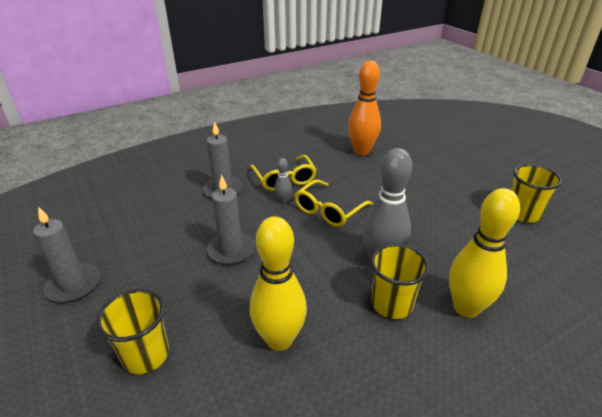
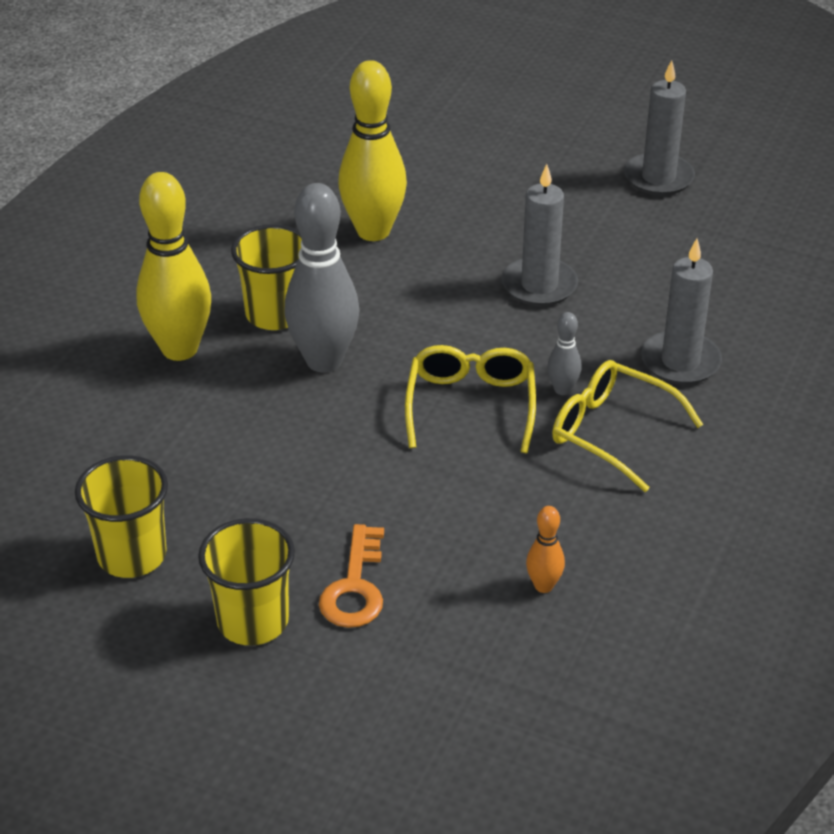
camera: 145 degrees right, 5 degrees up
(145, 355) = (489, 169): yellow cup -> yellow cup (253, 621)
(361, 151) = (543, 586): orange bowling pin -> orange bowling pin, size x0.45
(429, 173) = (355, 587): none -> orange key

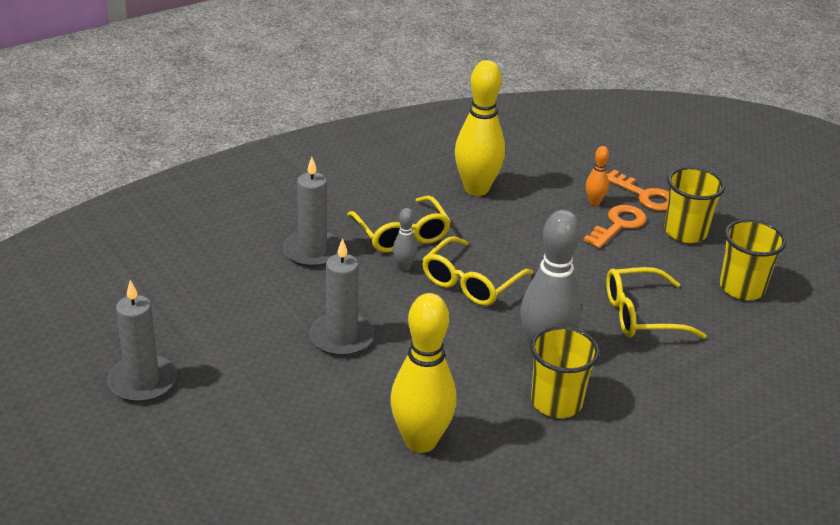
camera: 150 degrees left, 5 degrees down
(180, 349) = (647, 406): yellow bowling pin -> yellow bowling pin (476, 189)
(243, 454) = (641, 315): none -> yellow glasses
(352, 670) = (644, 195): none -> orange key
(543, 586) = (517, 188): orange bowling pin -> orange bowling pin (594, 202)

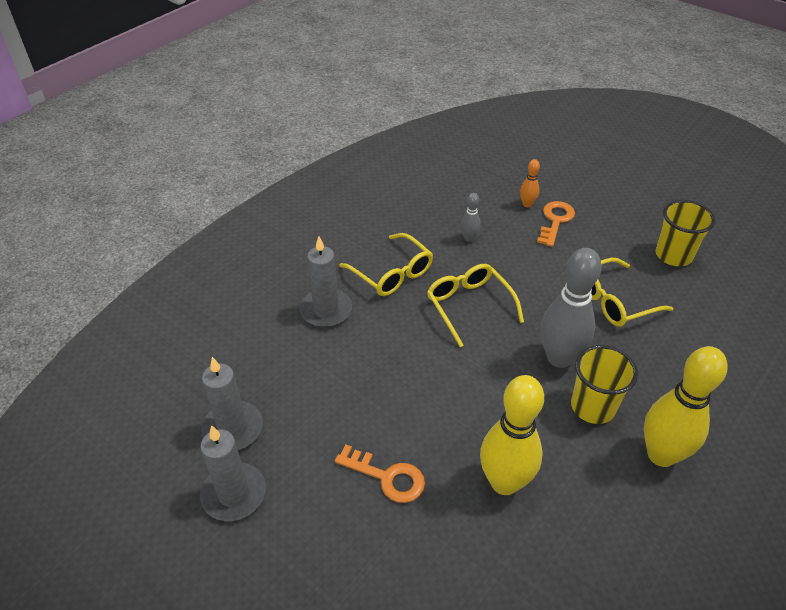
camera: 15 degrees left, 10 degrees up
(341, 337) = (389, 392): grey candle -> grey candle (233, 428)
(404, 267) = (409, 305): grey bowling pin -> grey bowling pin (469, 238)
(471, 282) = (469, 306): yellow glasses -> yellow glasses turned 135 degrees clockwise
(476, 189) = (431, 214): yellow bowling pin -> yellow bowling pin (661, 455)
(644, 195) = (561, 188): orange key -> orange key (387, 477)
(685, 232) = (607, 215): yellow cup -> none

